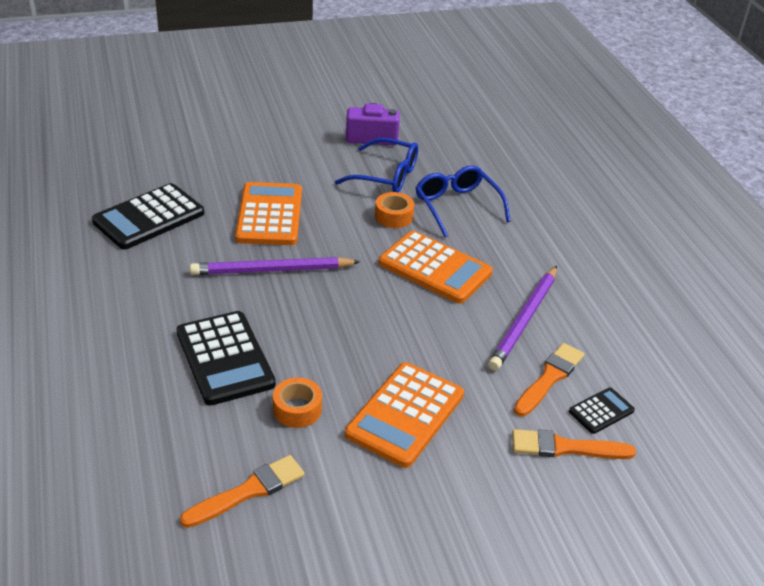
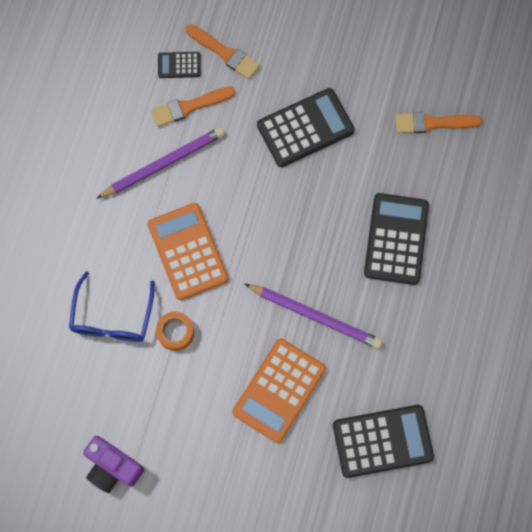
camera: 145 degrees left, 35 degrees up
(297, 409) = (371, 168): orange tape -> none
(385, 175) = (143, 395): blue glasses -> none
(405, 415) = (305, 128): orange calculator -> black calculator

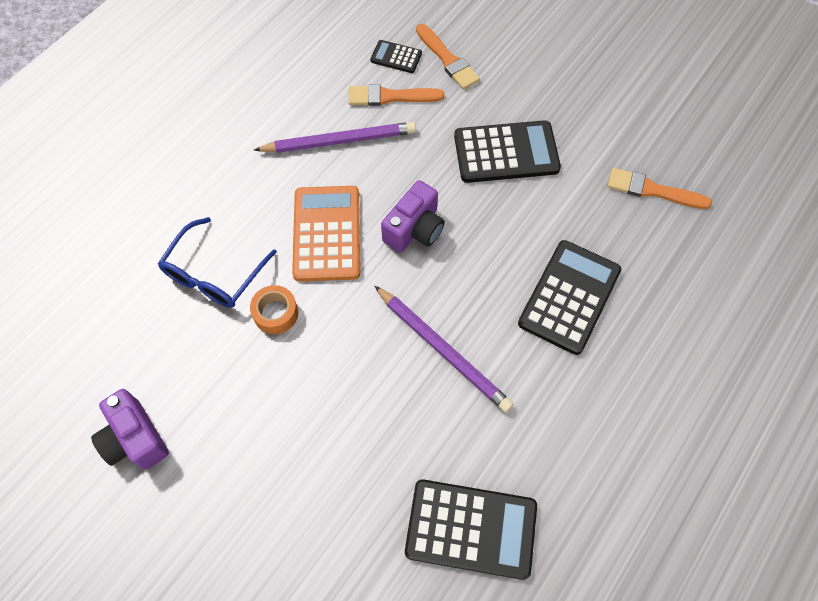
camera: 20 degrees right, 10 degrees down
(256, 223) = (414, 229): none -> purple camera
(279, 390) = (367, 419): orange calculator -> none

